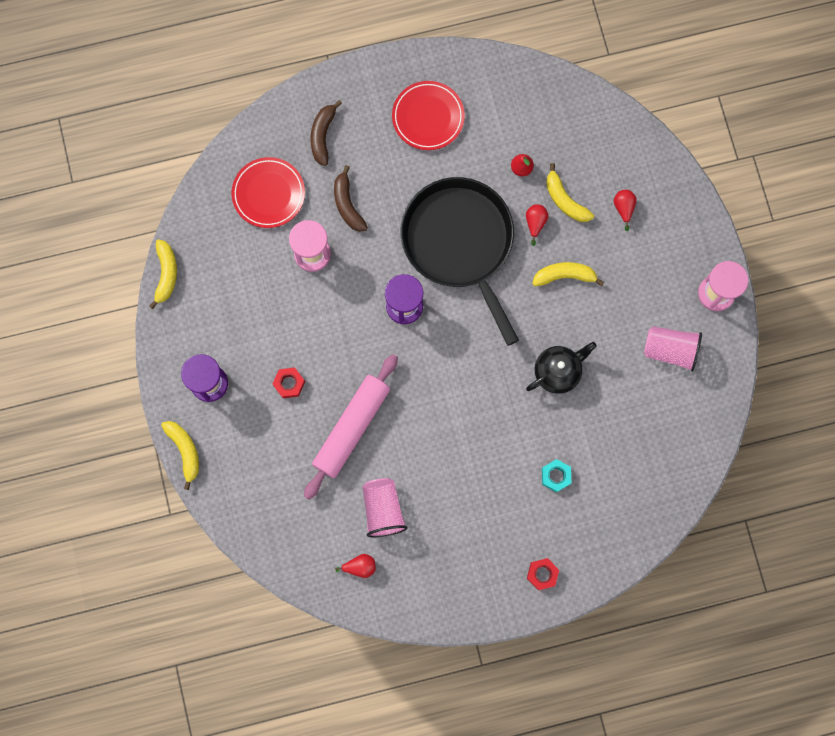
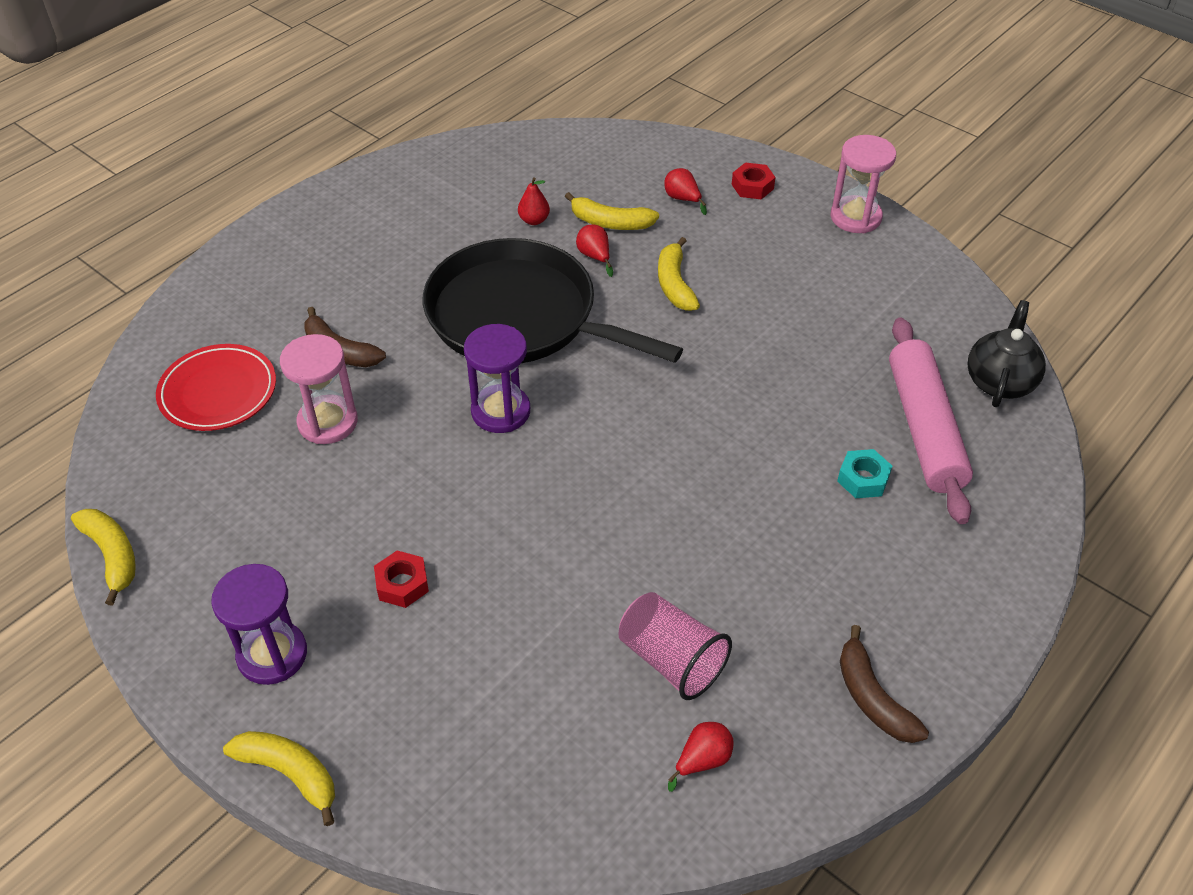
camera: 35 degrees left, 30 degrees down
(323, 135) = (255, 303): brown banana -> brown banana (872, 698)
(352, 428) = (539, 584): pink rolling pin -> pink rolling pin (924, 428)
(428, 117) = (381, 229): red plate -> none
(542, 574) = (961, 601): red nut -> red nut (752, 186)
(558, 371) = (756, 373): black teapot -> black teapot (999, 381)
(564, 276) = (674, 284): yellow banana -> yellow banana turned 60 degrees counterclockwise
(670, 350) = (861, 287): pink cup -> none

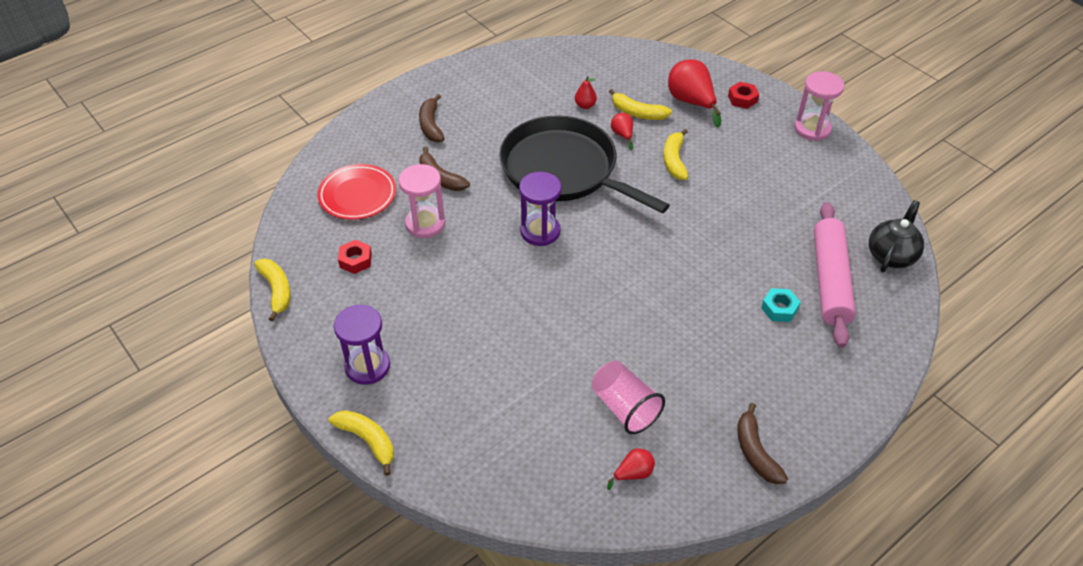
camera: 10 degrees right, 0 degrees up
(314, 274) = (431, 125): none -> brown banana
(402, 584) = (457, 334): red nut -> red nut (355, 260)
(682, 199) = (691, 102): red pear -> red pear, size x1.95

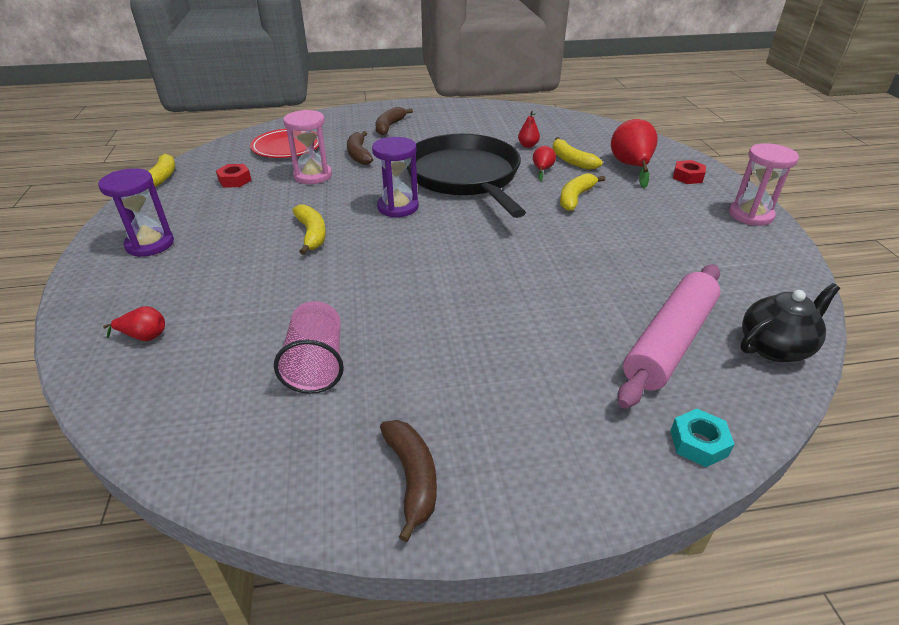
camera: 30 degrees right, 10 degrees down
(367, 440) = (76, 293): yellow banana -> yellow banana (312, 234)
(633, 474) = (252, 430): red pear -> red pear (144, 336)
(755, 452) = (412, 477): brown banana -> brown banana turned 150 degrees clockwise
(779, 309) = (580, 345): turquoise nut -> turquoise nut (698, 443)

